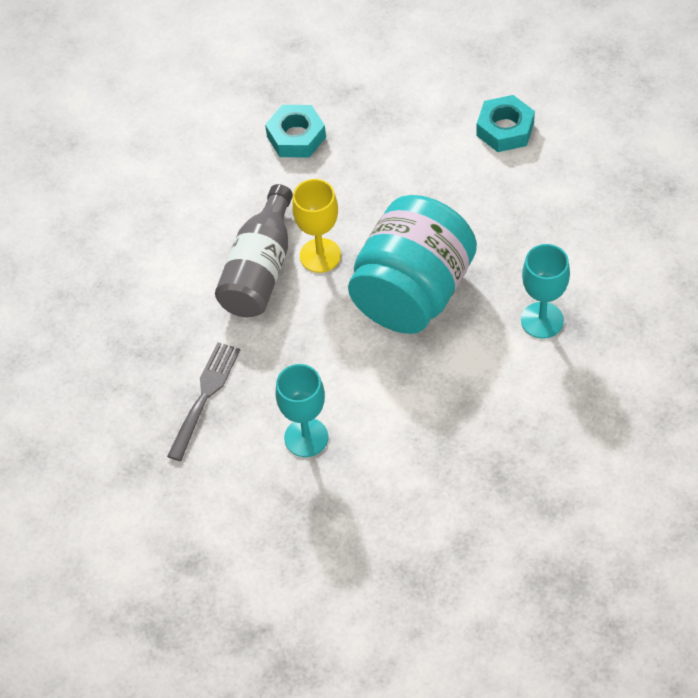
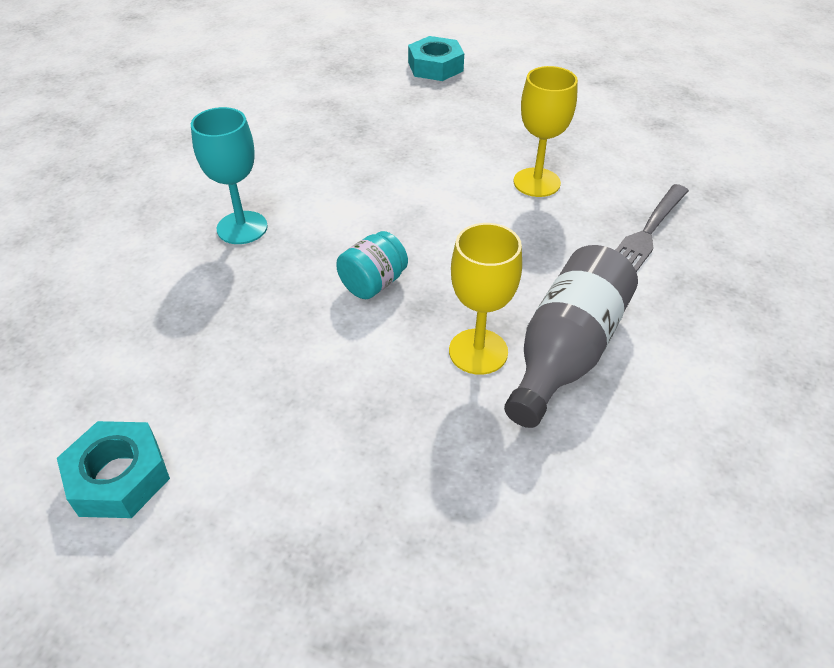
camera: 170 degrees left, 10 degrees down
(296, 137) = (471, 561): turquoise nut -> turquoise nut (435, 67)
(306, 437) = (536, 182): turquoise goblet -> yellow goblet
(412, 292) = (373, 283): turquoise jar -> turquoise jar, size x0.40

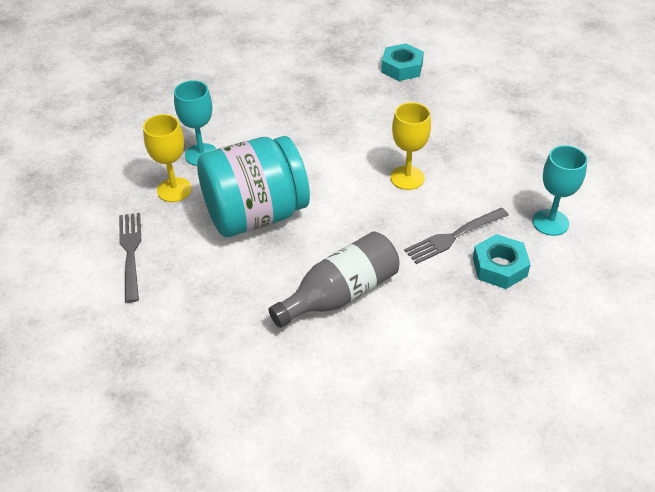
camera: 25 degrees right, 0 degrees up
(119, 477) = (62, 278): turquoise nut -> turquoise nut (499, 267)
(216, 396) = (131, 253): none -> grey fork
(373, 283) = (255, 215): turquoise jar -> turquoise jar, size x2.48
(478, 351) = (288, 276): yellow goblet -> yellow goblet (174, 190)
(737, 186) = (550, 222): none -> turquoise goblet

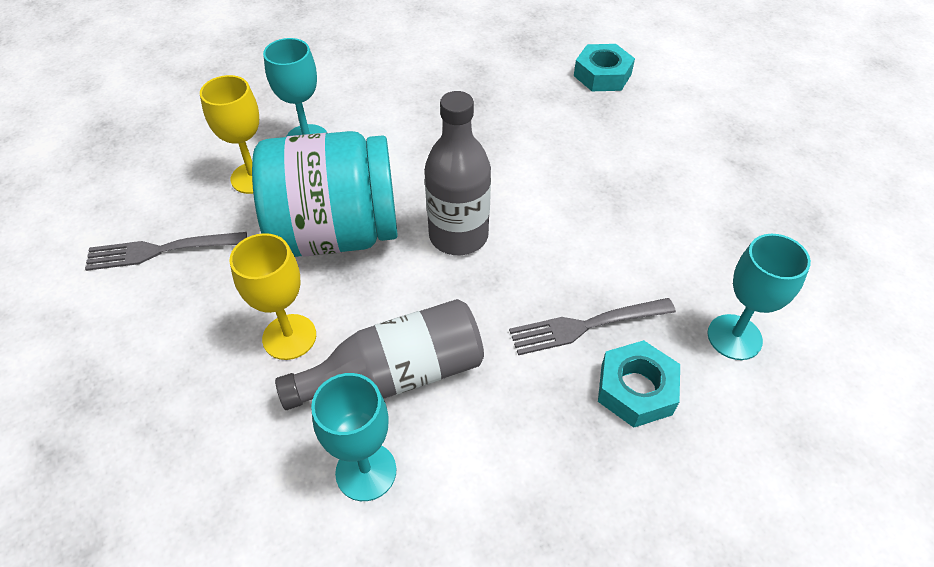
camera: 15 degrees right, 5 degrees up
(131, 253) = (162, 250): grey fork -> grey fork turned 105 degrees counterclockwise
(344, 198) = (458, 236): none -> grey bottle
(346, 354) = (366, 471): none -> turquoise goblet
(407, 178) = (553, 225): yellow goblet -> yellow goblet (289, 337)

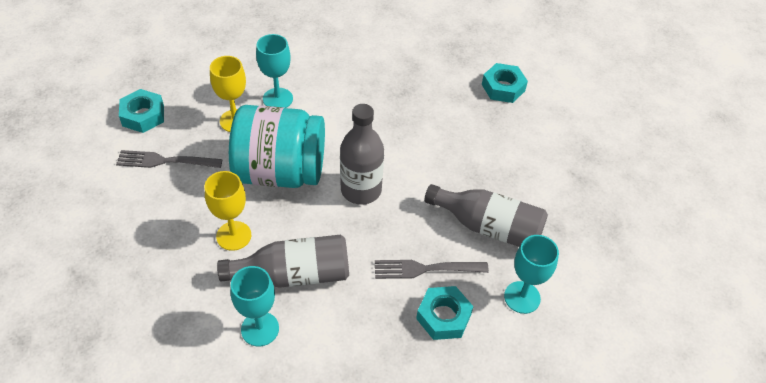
camera: 10 degrees right, 0 degrees up
(115, 194) = (143, 115): none -> turquoise nut
(651, 250) = (489, 227): none -> grey bottle

